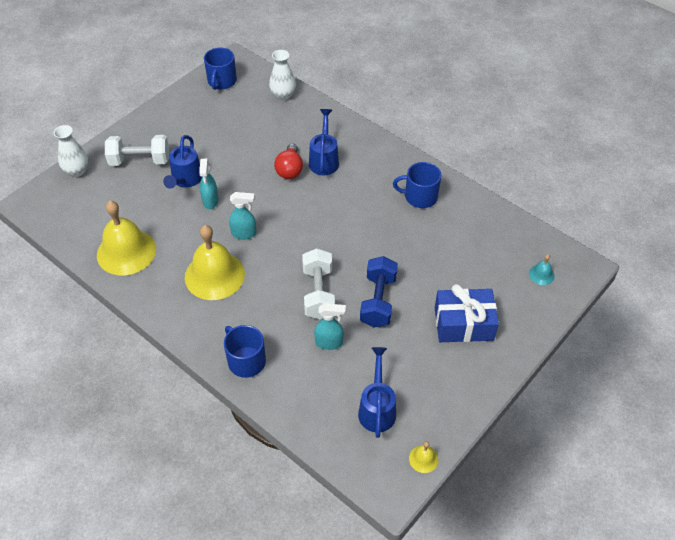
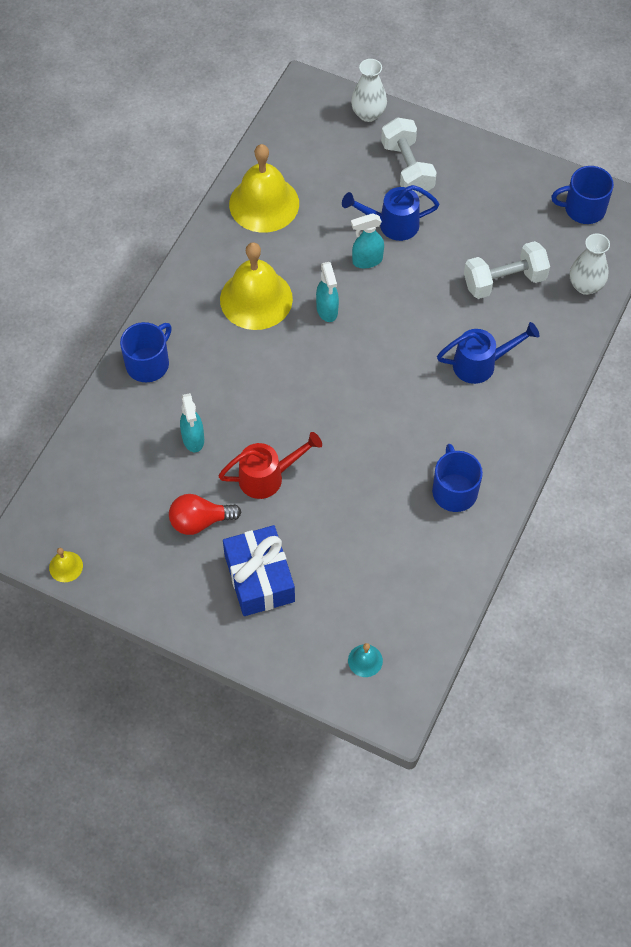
camera: 75 degrees right, 10 degrees up
(290, 170) = (449, 330): red light bulb -> red light bulb (200, 521)
(318, 293) = (261, 411): white dumbbell -> white dumbbell (504, 281)
(377, 409) = (118, 507): blue watering can -> none
(378, 301) = (267, 477): blue dumbbell -> red watering can

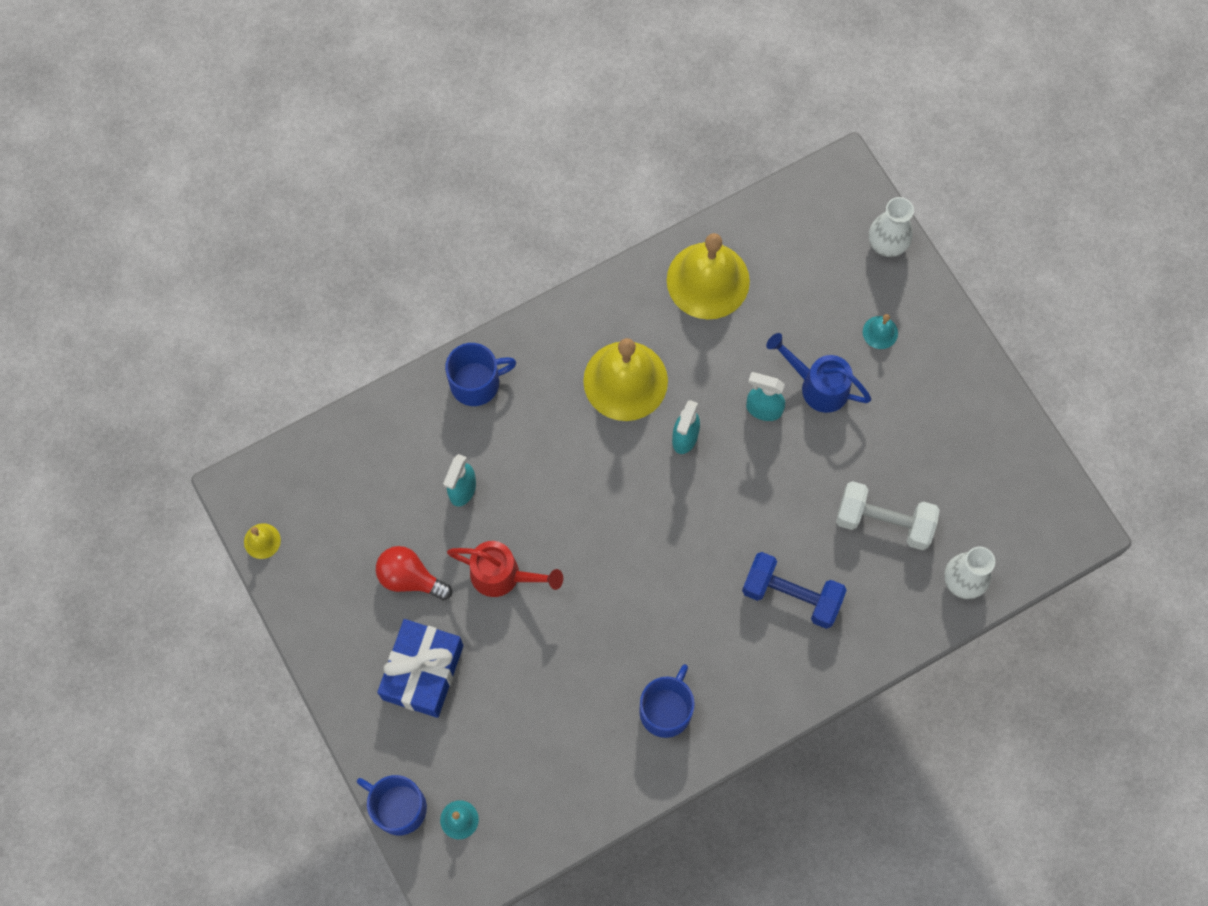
camera: 35 degrees right, 10 degrees up
(407, 168) = (880, 332): white dumbbell -> turquoise bell
(480, 364) = (791, 595): blue watering can -> blue dumbbell
(583, 208) = (1028, 494): blue mug -> blue mug (398, 807)

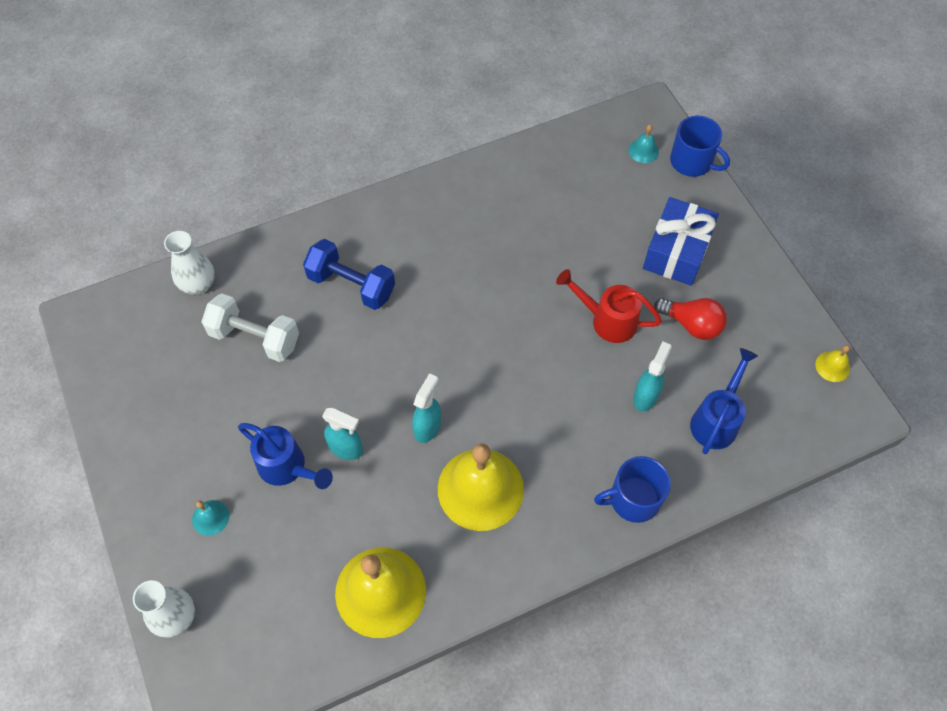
camera: 175 degrees left, 10 degrees down
(390, 470) = (716, 420): none -> blue watering can
(666, 710) = (472, 210): blue mug -> none

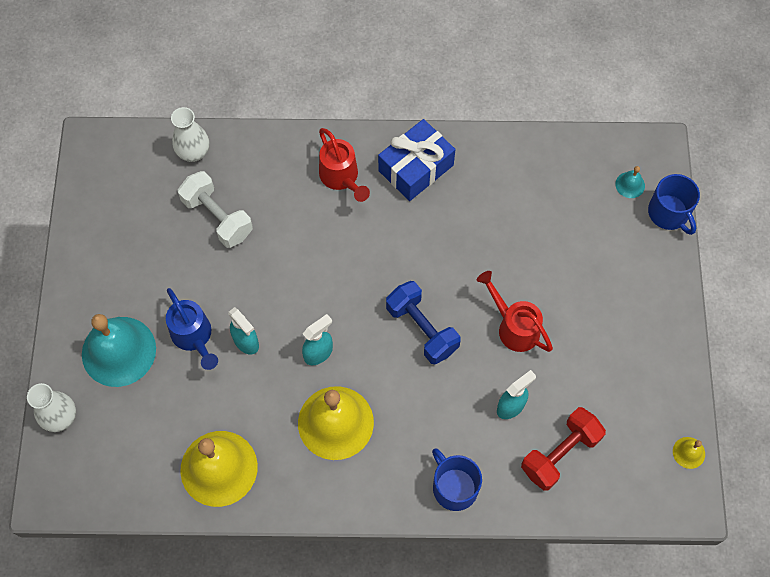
camera: 25 degrees right, 5 degrees up
(210, 517) = (119, 351): turquoise bell -> turquoise bell, size x2.37
(351, 285) = (315, 204): blue dumbbell -> blue dumbbell (422, 329)
(365, 250) = (341, 177): none -> red watering can
(633, 499) = (454, 487): blue mug -> blue mug turned 45 degrees clockwise
(676, 251) = (608, 291): blue gift -> blue gift (416, 168)
(692, 325) = (585, 362): red light bulb -> none
(716, 420) = (560, 453): blue watering can -> red dumbbell

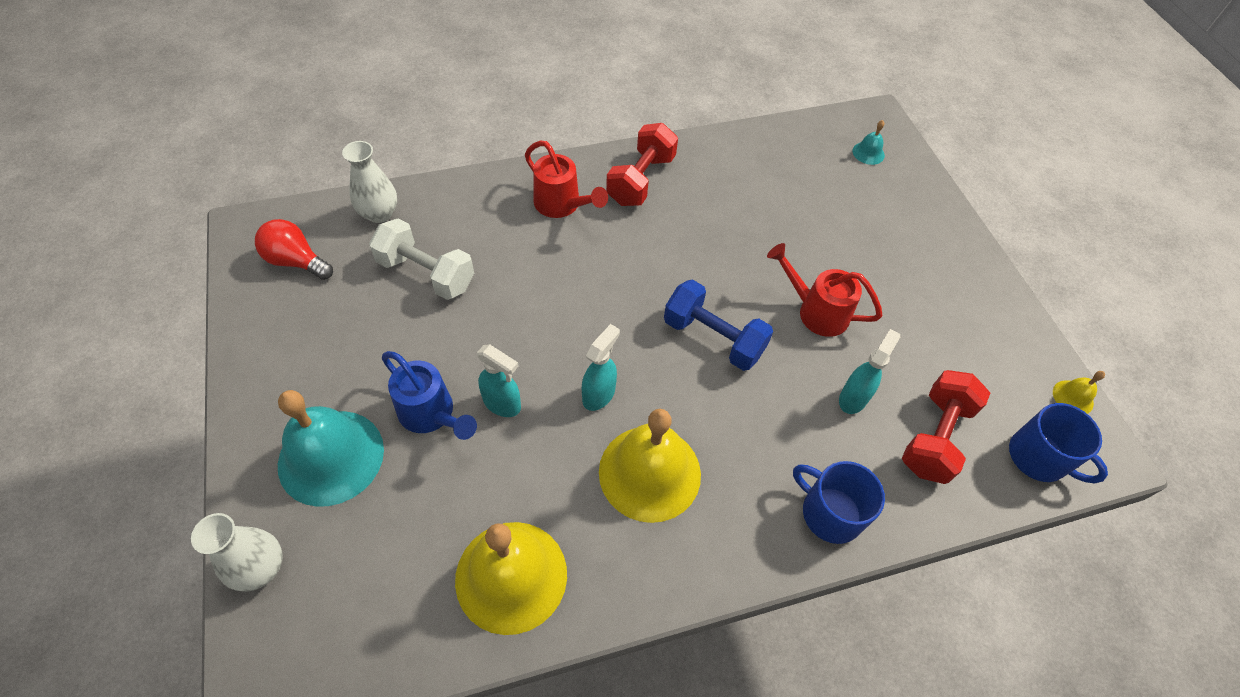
camera: 20 degrees left, 10 degrees down
(122, 182) = (296, 261): none -> red light bulb
(416, 168) = (641, 180): blue gift -> red dumbbell
(669, 213) = (919, 170): blue mug -> blue mug (1039, 457)

